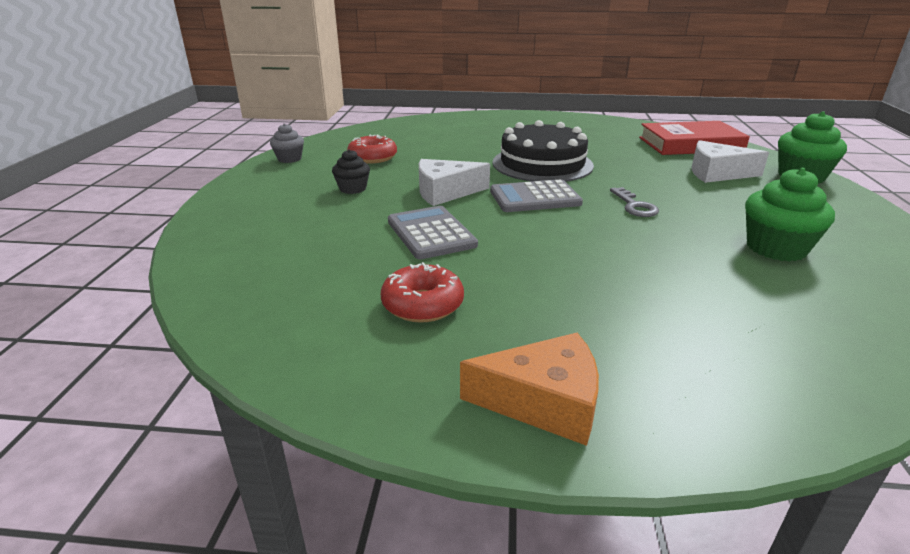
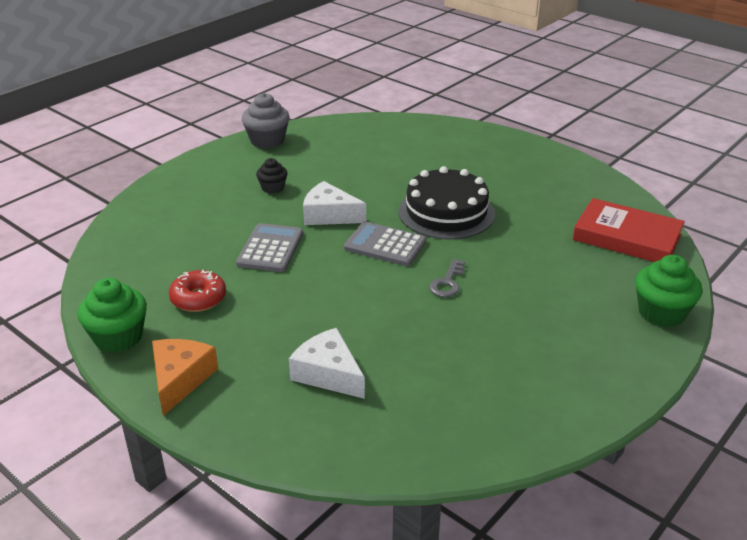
camera: 35 degrees right, 5 degrees up
(289, 159) = (267, 140): grey cupcake -> grey cupcake, size x1.67
(372, 157) = (326, 159): red donut -> none
(544, 402) = (180, 379): orange cheese -> orange cheese turned 120 degrees counterclockwise
(717, 173) = (583, 279): white cheese -> white cheese (328, 374)
(776, 248) = (485, 362): green cupcake -> green cupcake (118, 337)

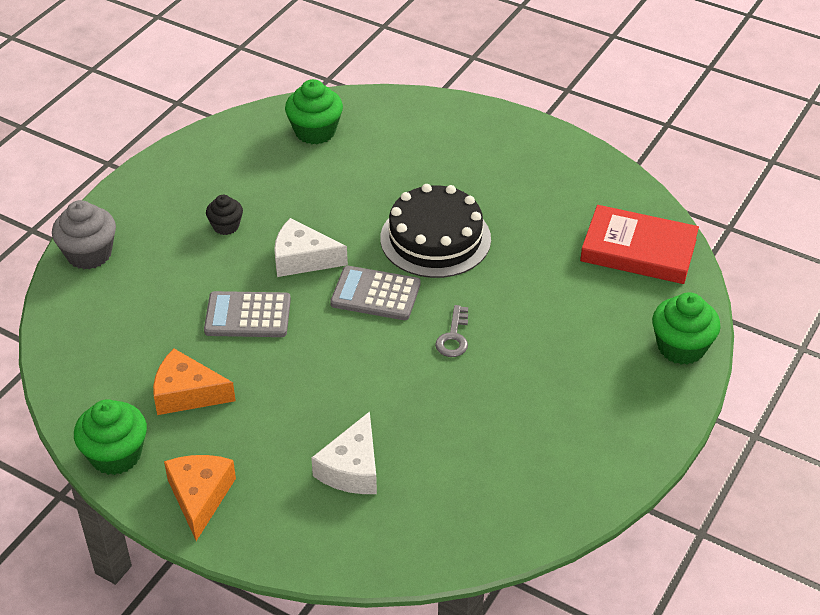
camera: 10 degrees left, 10 degrees up
(198, 298) = (187, 393): red donut -> orange cheese
(267, 140) = (198, 151): grey cupcake -> grey cupcake (89, 254)
(270, 249) = (248, 315): grey calculator -> grey calculator turned 90 degrees counterclockwise
(328, 374) = (352, 468): white cheese -> white cheese turned 105 degrees counterclockwise
(363, 136) = (315, 131): none -> green cupcake

